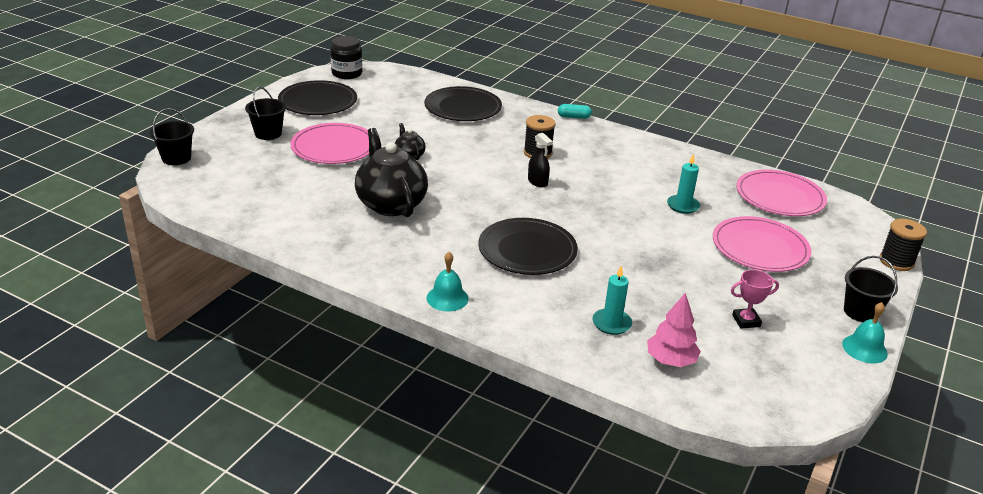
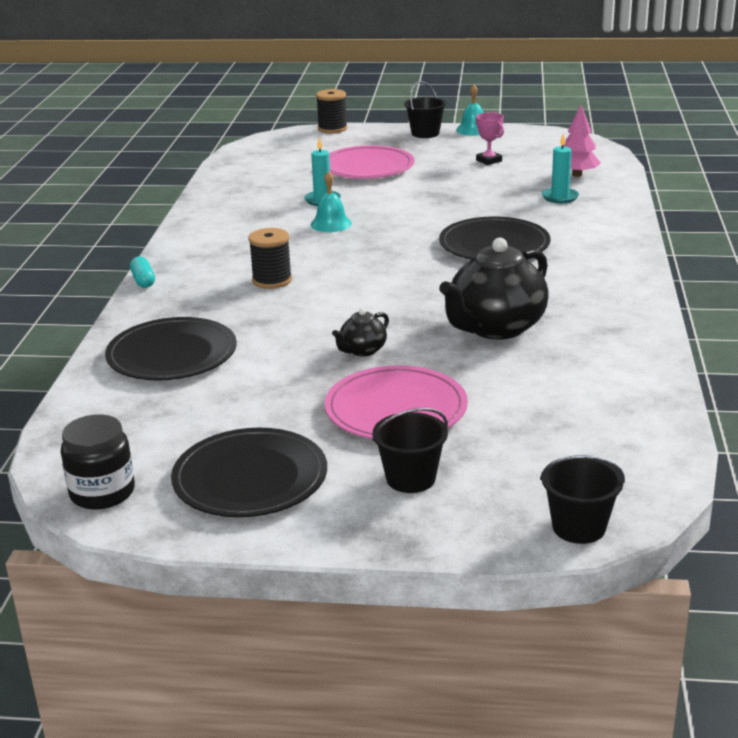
camera: 110 degrees left, 5 degrees down
(447, 298) = (621, 258): turquoise bell -> turquoise bell (331, 224)
(537, 182) = (347, 267): black spray bottle -> none
(780, 197) = (258, 169): pink plate -> none

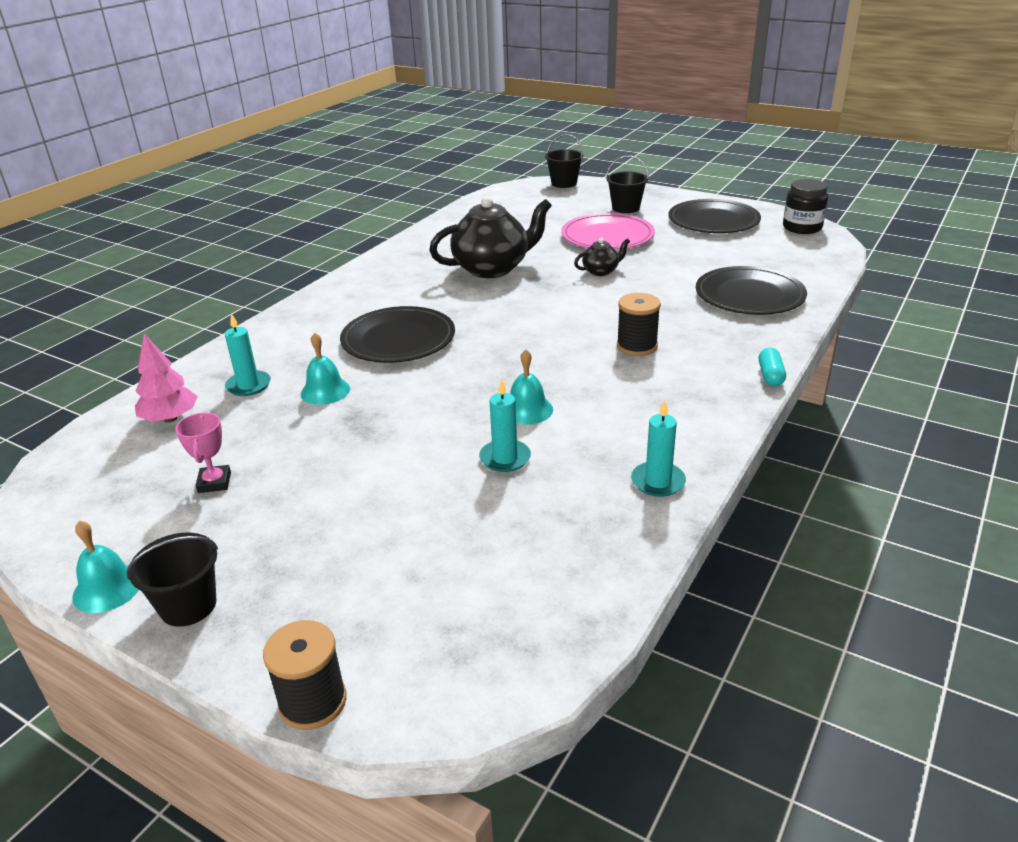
camera: 155 degrees left, 5 degrees up
(214, 209) = (658, 482): none -> turquoise candle
(367, 167) = (382, 522): pink plate -> none
(497, 205) = (325, 391): none -> turquoise bell

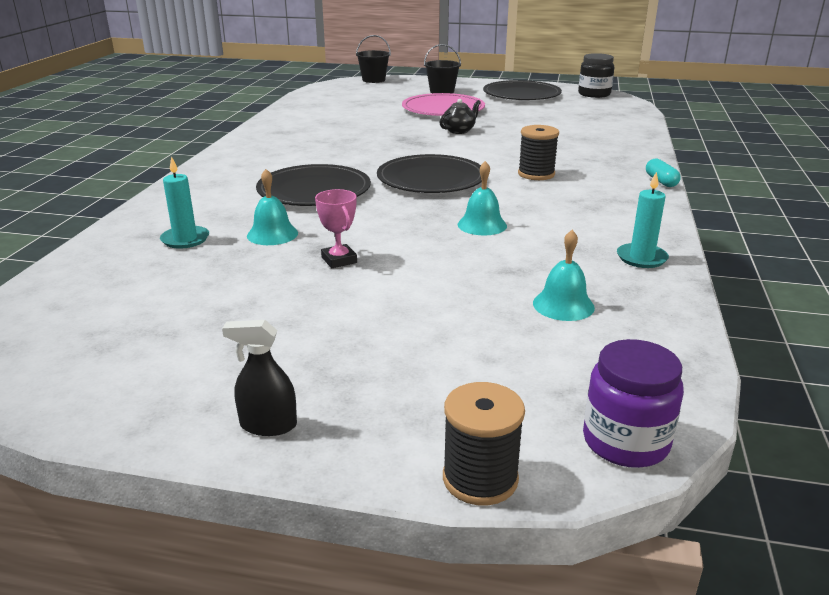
camera: 20 degrees left, 5 degrees down
(107, 588) = (155, 428): turquoise bell -> turquoise bell (563, 305)
(170, 418) = (115, 275): pink tree -> none
(188, 606) = (268, 425): black bucket -> black spray bottle
(214, 482) = (211, 319): pink trophy -> pink trophy (339, 260)
(463, 697) = (625, 442): none -> purple jar
(492, 268) = (360, 136): black teapot -> none
(505, 458) = (494, 260): turquoise candle -> none
(749, 295) = (595, 135): black plate -> black plate (431, 179)

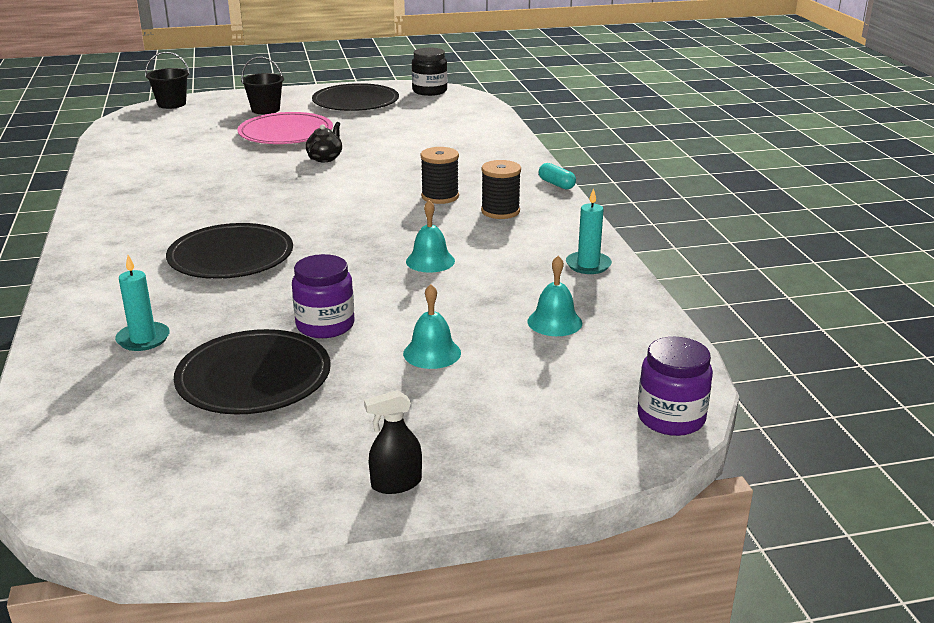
camera: 25 degrees left, 0 degrees up
(272, 234) = (232, 313): turquoise bell -> turquoise bell (432, 353)
(339, 260) = (325, 325): pink trophy -> purple jar
(431, 179) = (342, 220): black plate -> black plate (254, 377)
(480, 479) = (590, 473): black spool -> black spool (500, 211)

